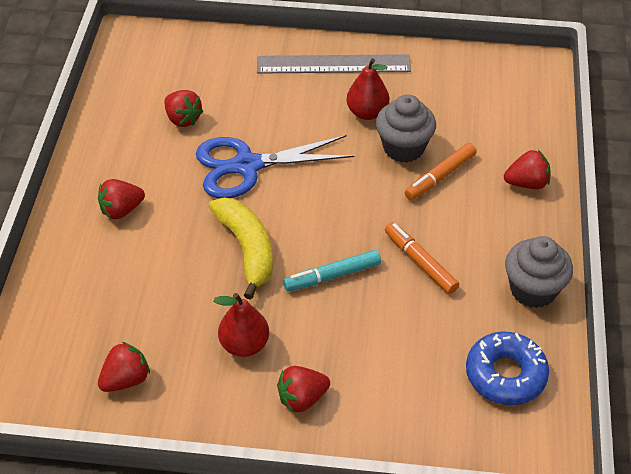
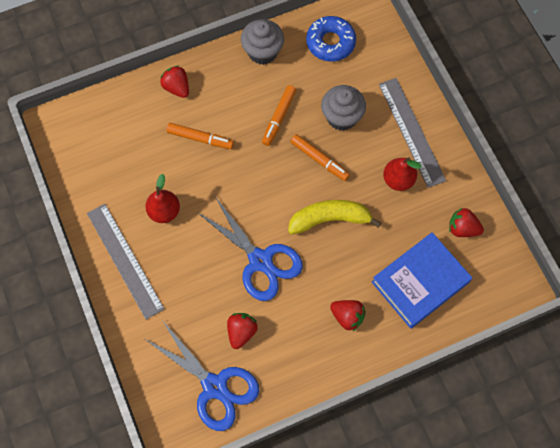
camera: 120 degrees left, 20 degrees up
(100, 297) = (420, 282): none -> blue book
(147, 79) = (215, 386): none -> blue scissors
(247, 249) = (330, 219): yellow banana -> yellow banana turned 45 degrees clockwise
(302, 398) = (411, 131): red strawberry -> grey ruler
(332, 276) = (319, 160): turquoise marker -> orange marker
(403, 148) = (186, 172): grey cupcake -> grey cupcake (341, 117)

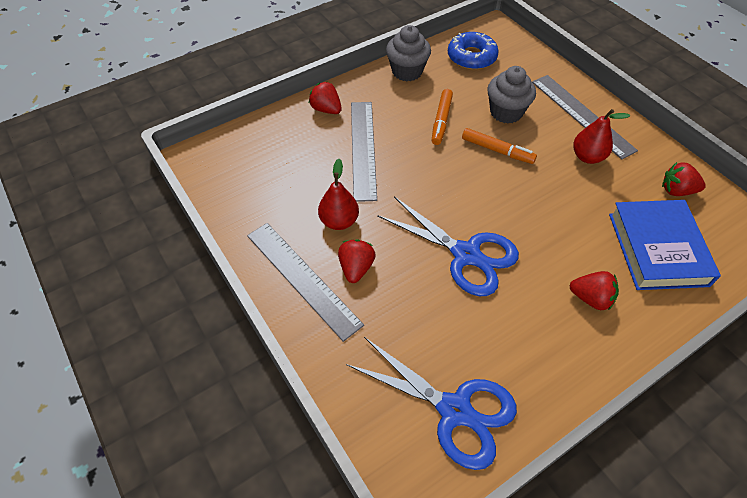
camera: 10 degrees left, 15 degrees down
(200, 138) = (362, 149): orange marker -> grey ruler
(241, 332) = (468, 336): red strawberry -> red strawberry (356, 268)
(330, 219) = (529, 202): yellow banana -> none
(420, 282) = (657, 249): blue book -> blue book turned 45 degrees counterclockwise

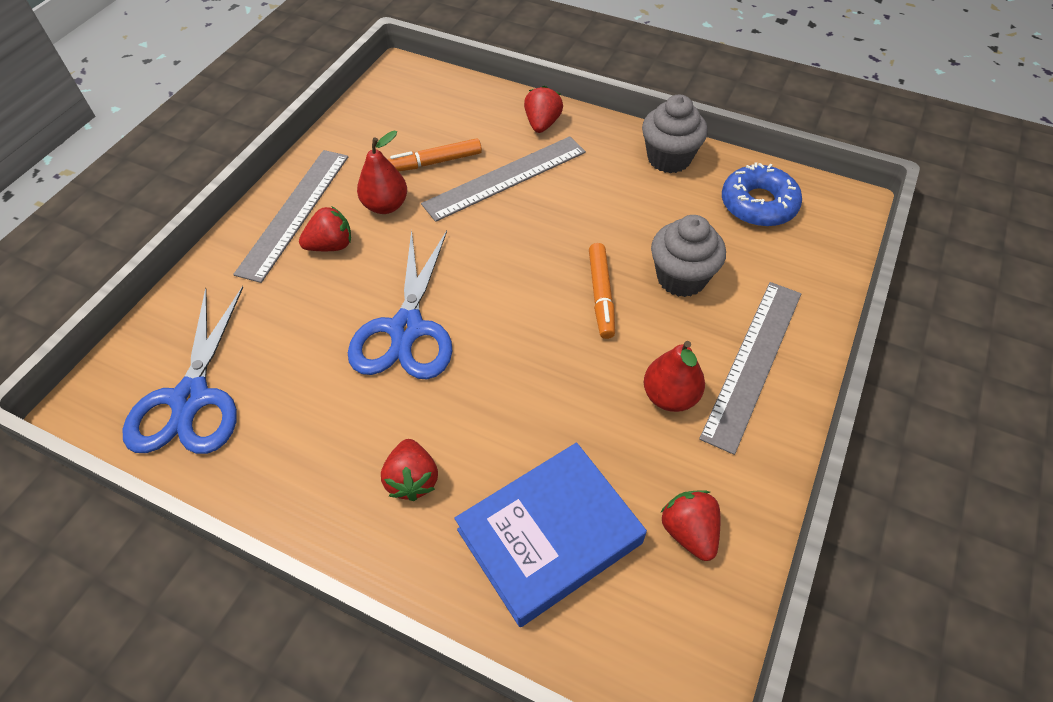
camera: 60 degrees right, 0 degrees up
(441, 121) = (609, 223): orange marker -> orange marker (434, 162)

